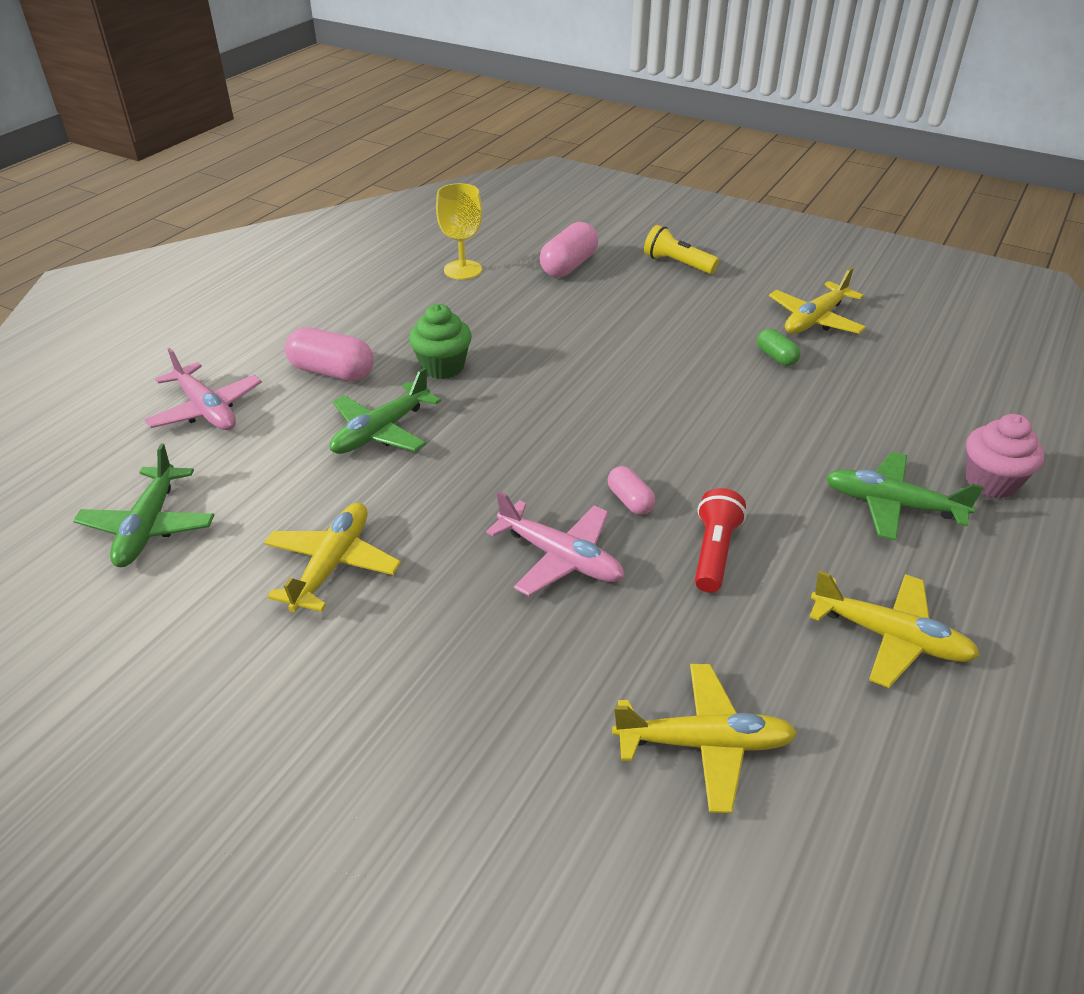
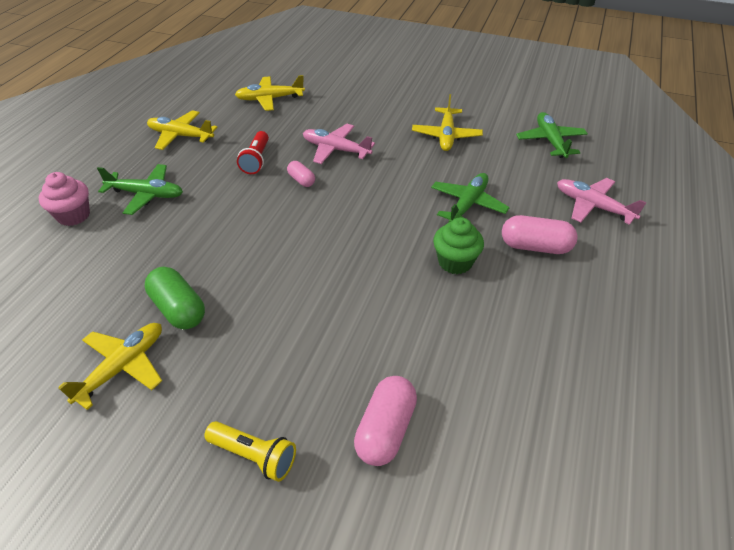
camera: 170 degrees right, 5 degrees up
(462, 270) = (502, 401): yellow goblet -> none
(776, 357) = (179, 309): green capsule -> green capsule, size x1.76

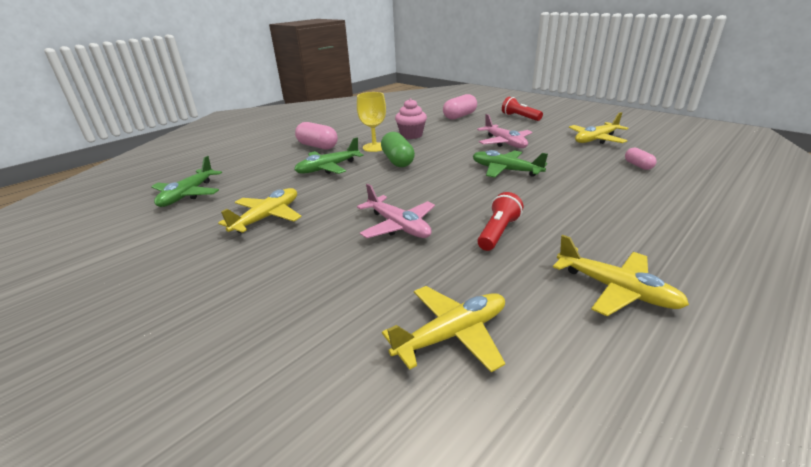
camera: 155 degrees left, 15 degrees down
(73, 215) = (708, 215): pink cupcake -> pink cupcake (411, 135)
(146, 194) = (630, 220): green plane -> green plane (505, 170)
(179, 309) = (567, 152): green capsule -> green capsule (397, 161)
(254, 455) = (520, 117): yellow flashlight -> red flashlight
(269, 99) = (452, 334): yellow plane -> yellow plane turned 45 degrees counterclockwise
(301, 180) = (453, 204): pink capsule -> pink capsule (638, 165)
(455, 262) = (374, 147): green cupcake -> yellow goblet
(592, 206) = (248, 155): pink plane -> pink plane (504, 143)

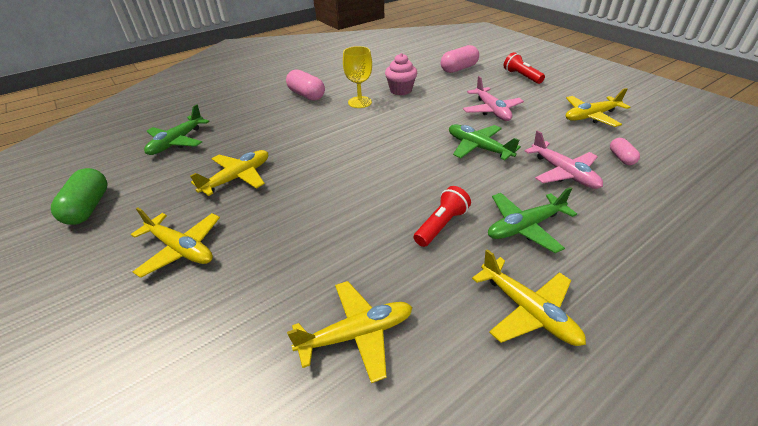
camera: 10 degrees right, 10 degrees up
(223, 285) = (181, 249): none -> yellow plane
(328, 168) = (308, 124): green plane -> green plane (524, 227)
(397, 161) = (376, 122): green capsule -> green capsule (88, 207)
(398, 226) = (350, 204): pink plane -> pink plane (563, 173)

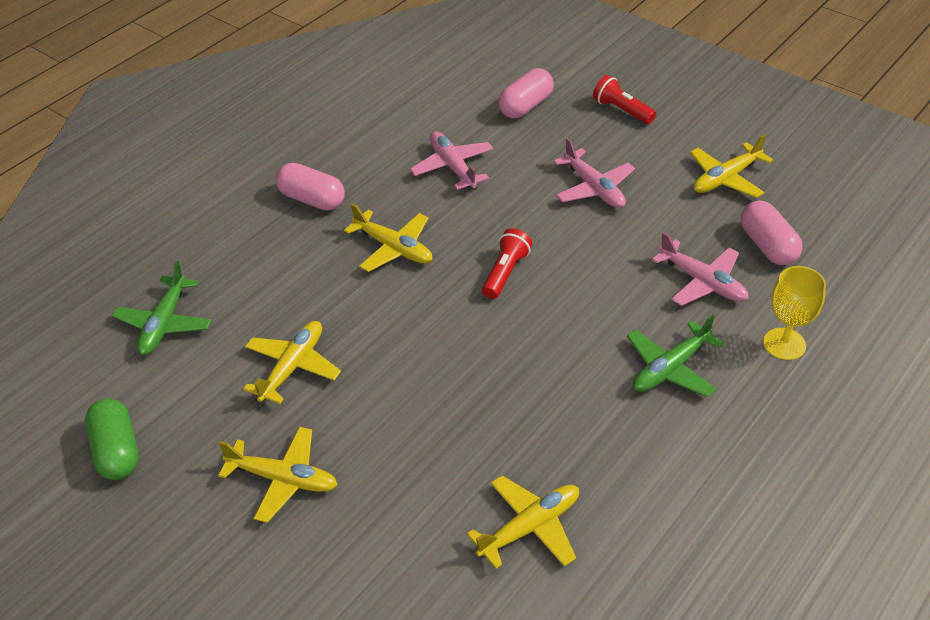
camera: 15 degrees left, 5 degrees up
(360, 102) = (400, 201): yellow goblet -> yellow goblet (784, 344)
(401, 90) = (452, 167): pink cupcake -> pink plane
(441, 225) = (577, 385): red flashlight -> red flashlight (505, 272)
(478, 147) = (591, 259): green plane -> none
(528, 311) = (690, 465): yellow plane -> yellow plane (394, 248)
(621, 158) = (767, 246): pink capsule -> pink capsule, size x1.76

